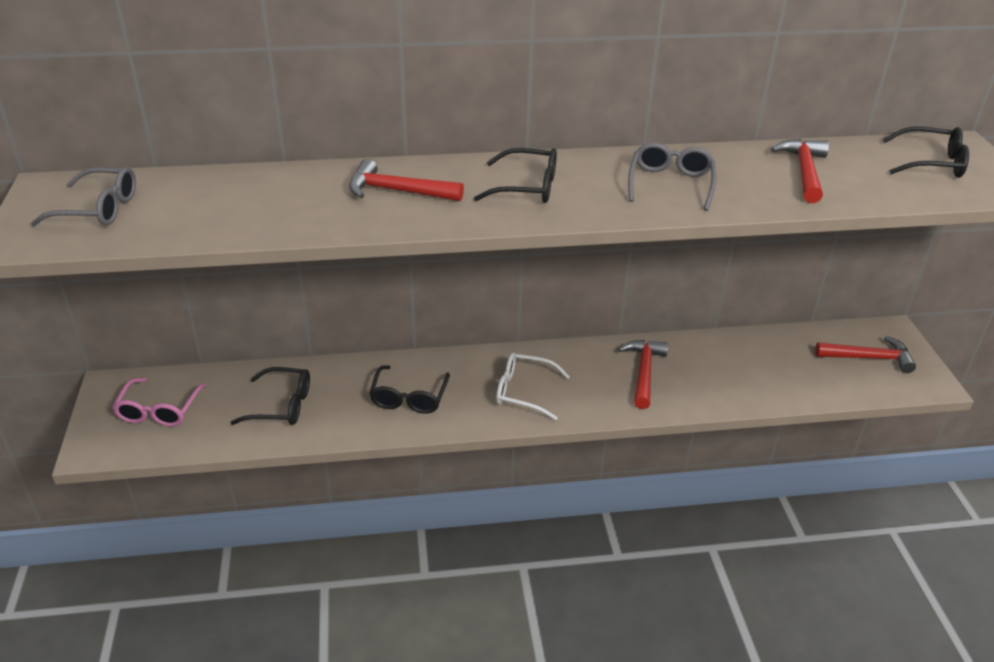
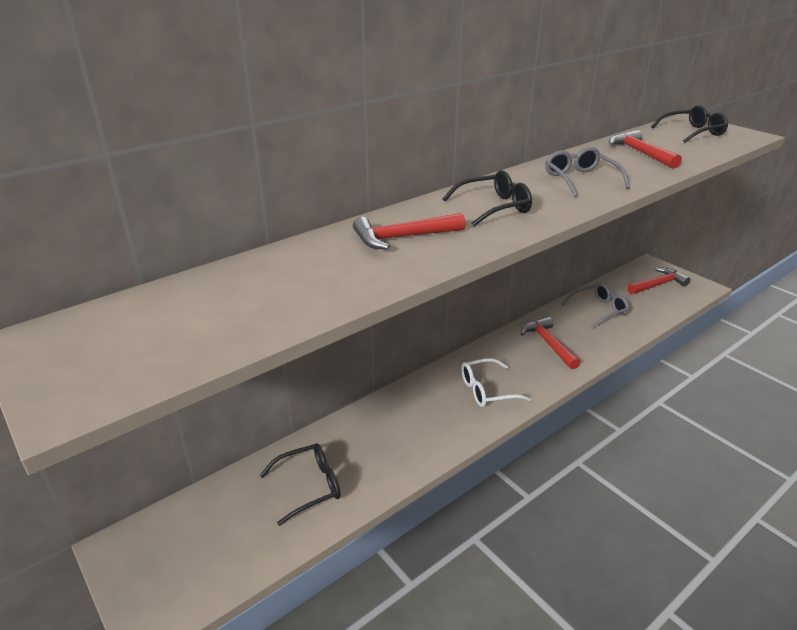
camera: 30 degrees left, 5 degrees down
(98, 209) = (127, 340): grey glasses -> grey glasses (598, 310)
(159, 410) = (192, 547): pink glasses -> none
(409, 397) = (409, 431): black glasses -> none

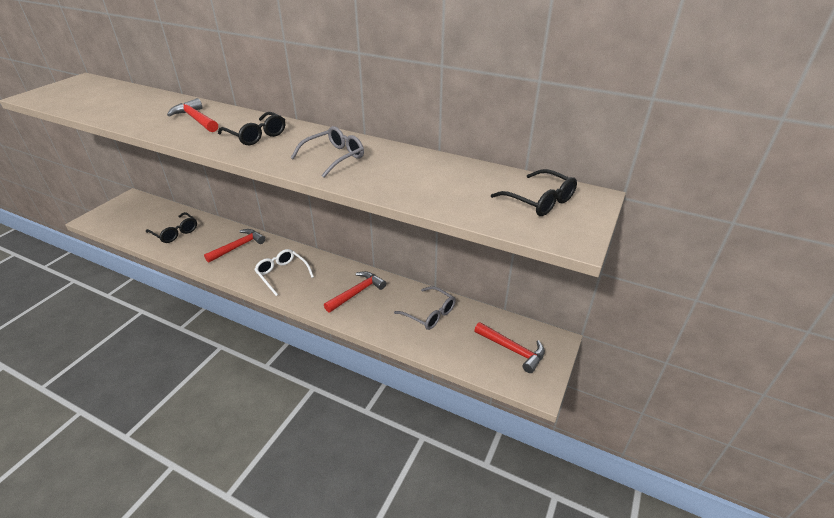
camera: 65 degrees right, 5 degrees up
(640, 153) = (432, 177): red hammer -> red hammer (238, 247)

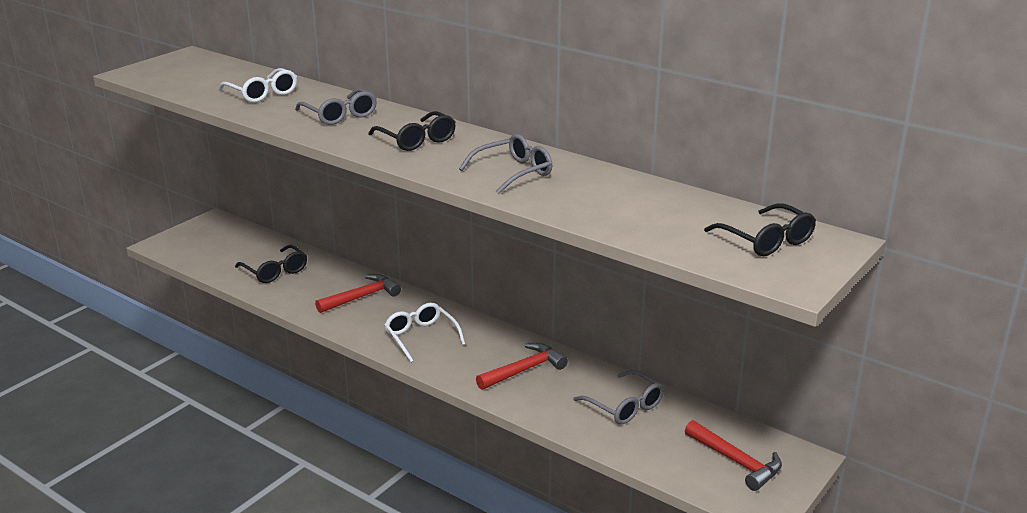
camera: 10 degrees right, 10 degrees down
(135, 106) = (262, 93): none -> white glasses
(196, 119) = (340, 115): red hammer -> grey glasses

